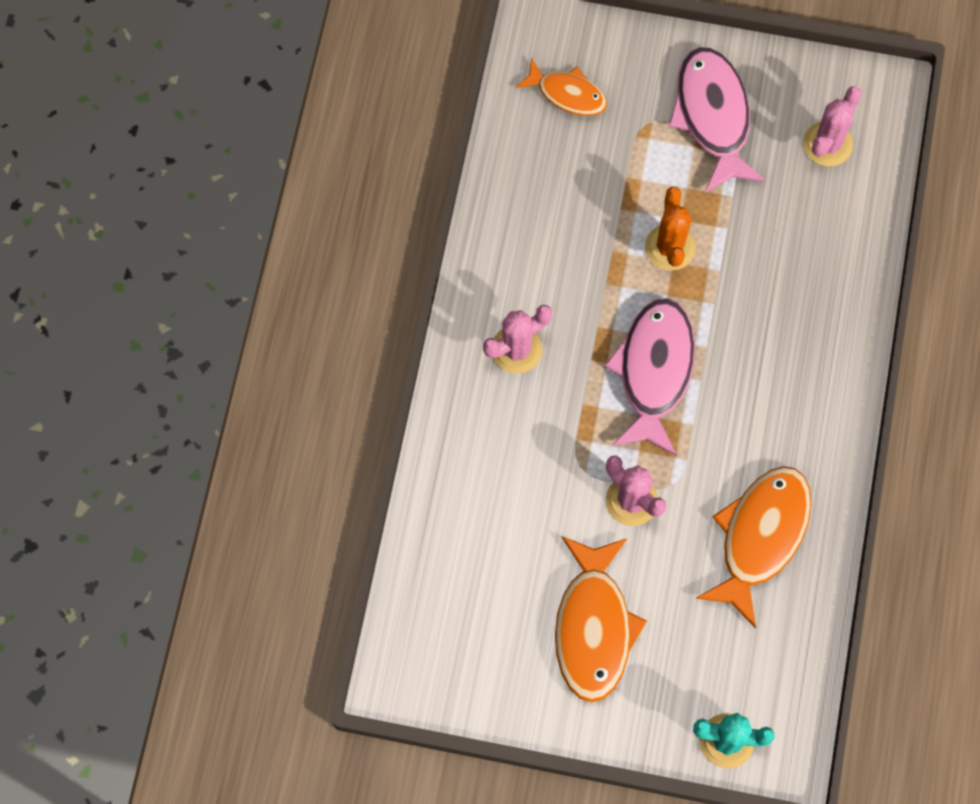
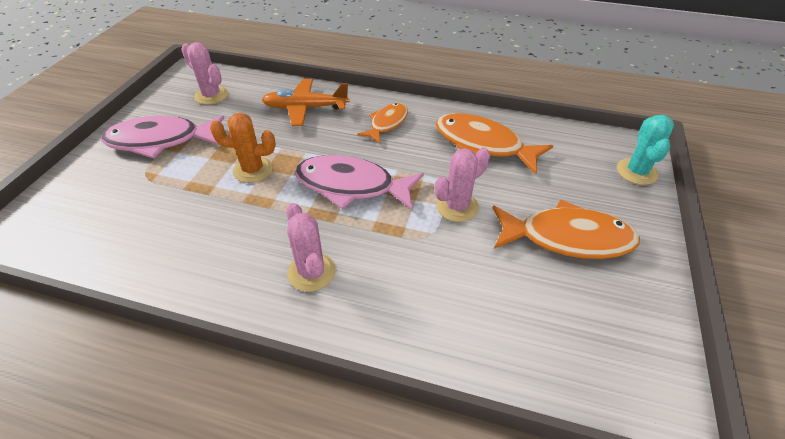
camera: 85 degrees left, 25 degrees down
(567, 94) = (86, 218): orange fish -> orange fish (387, 123)
(814, 283) = (305, 108): none -> orange plane

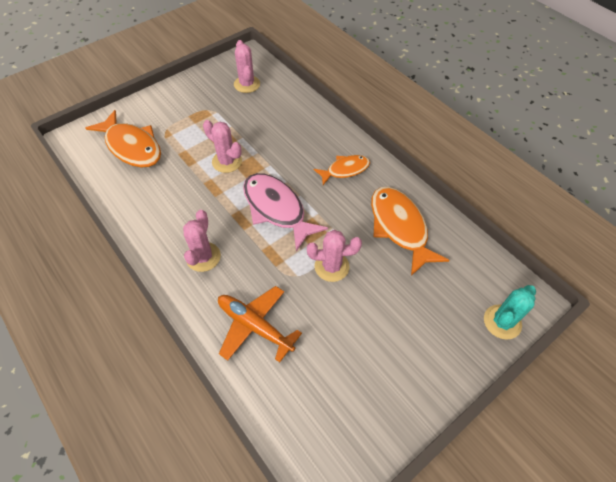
camera: 35 degrees right, 10 degrees up
(160, 141) = (190, 108): pink fish -> none
(253, 170) = (227, 161): orange cactus -> pink cactus
(305, 108) = (299, 126): orange plane -> orange plane (254, 326)
(567, 238) = (386, 338): orange fish -> orange fish (132, 146)

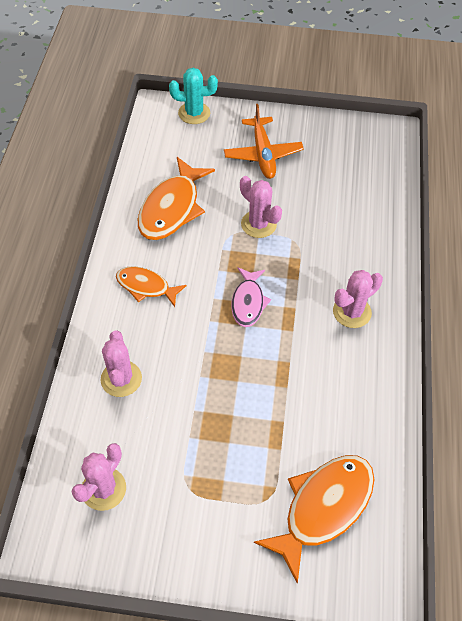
camera: 135 degrees left, 0 degrees up
(132, 146) = (323, 507): orange fish -> orange fish turned 45 degrees clockwise
(227, 161) = (240, 392): pink cactus -> pink cactus (121, 379)
(254, 326) = (358, 232): orange plane -> orange plane (263, 154)
(276, 209) = (248, 302): pink fish -> pink fish, size x0.60

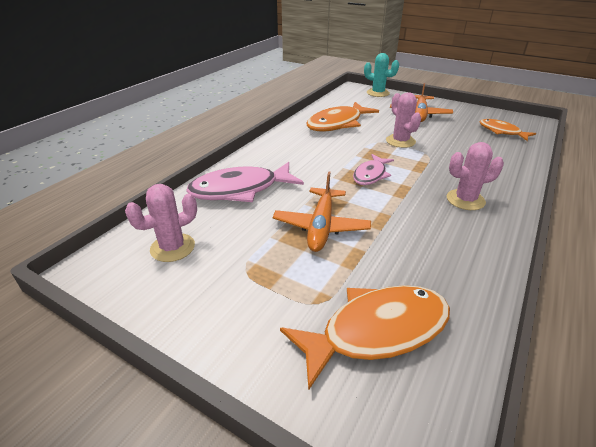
camera: 25 degrees right, 20 degrees down
(121, 379) = (240, 190): pink cactus -> pink fish
(146, 287) = (294, 151): orange fish -> orange fish (501, 131)
(231, 404) = (321, 226): none -> orange plane

